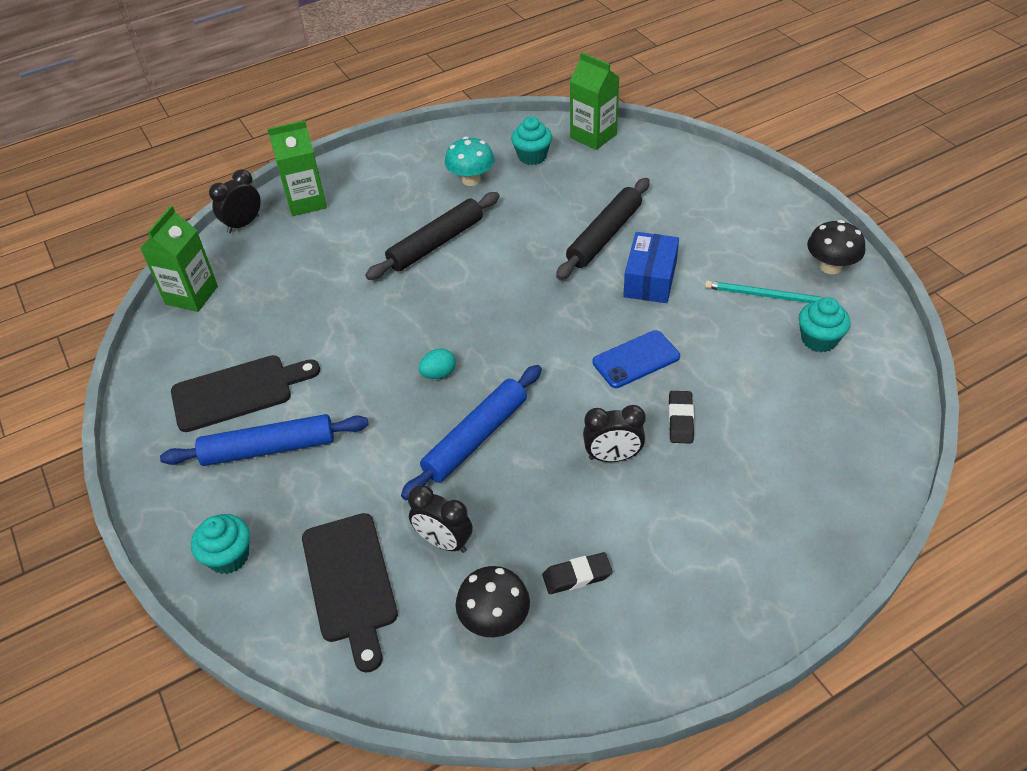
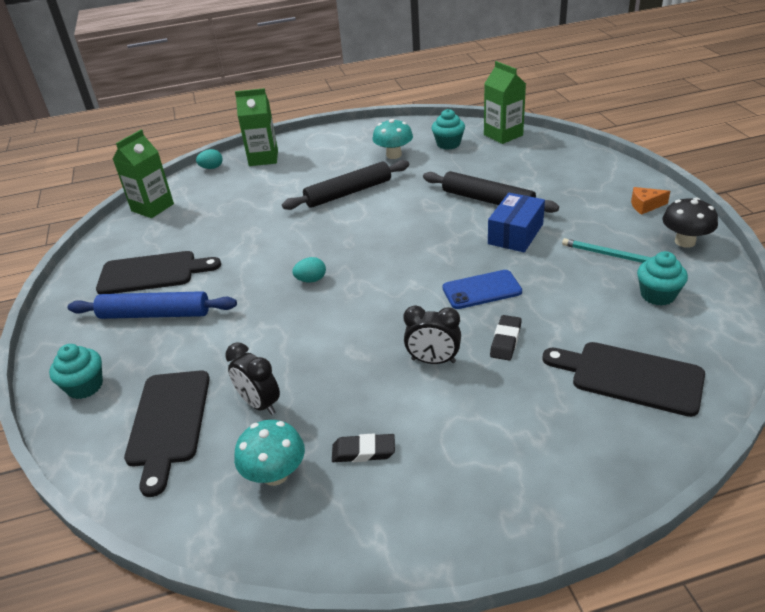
camera: 15 degrees right, 10 degrees down
(243, 224) = (212, 168): black clock -> turquoise egg
(476, 438) = (321, 330): blue rolling pin -> none
(494, 619) = (275, 474): black mushroom -> turquoise mushroom
(604, 236) = (487, 200): black rolling pin -> black rolling pin turned 75 degrees clockwise
(779, 223) = (645, 206): none -> orange cheese
(815, 442) = (630, 377): none -> black cutting board

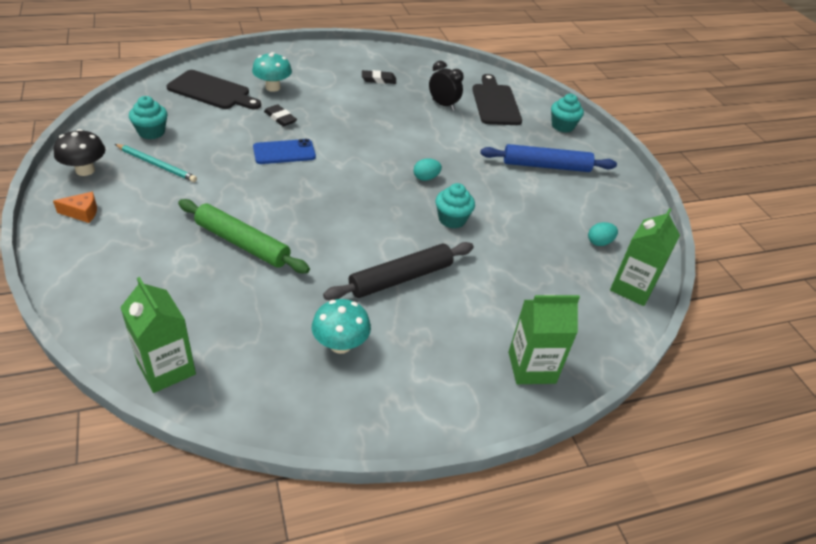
camera: 170 degrees right, 5 degrees up
(152, 273) = (573, 202): black cutting board -> none
(212, 168) = (599, 356): turquoise egg -> turquoise egg (599, 242)
(275, 474) = (425, 77): turquoise mushroom -> turquoise mushroom (273, 87)
(433, 361) = (332, 113): black clock -> none
(448, 144) = (256, 359): turquoise cupcake -> turquoise cupcake (452, 219)
(487, 200) = (242, 243): black rolling pin -> green rolling pin
(505, 340) = (280, 118): black eraser -> black eraser turned 60 degrees counterclockwise
(515, 234) = (232, 198): blue box -> none

